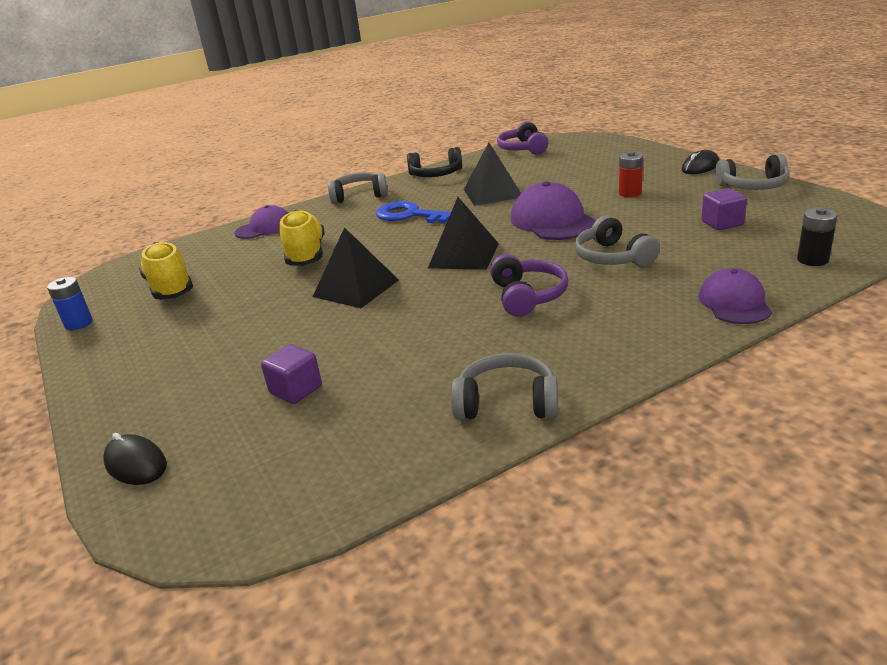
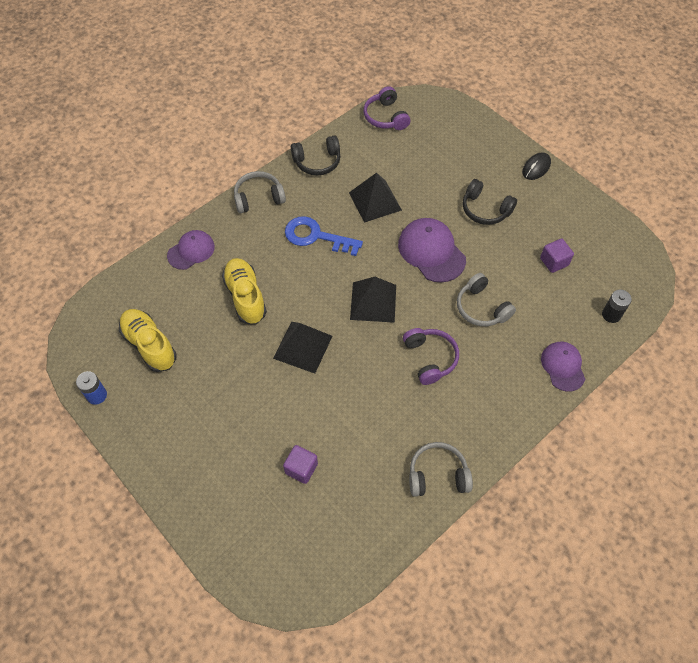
camera: 15 degrees left, 30 degrees up
(136, 464) = (226, 544): black mouse -> none
(630, 193) = (485, 209): red battery -> black headphones
(753, 186) = (575, 205): grey headphones -> none

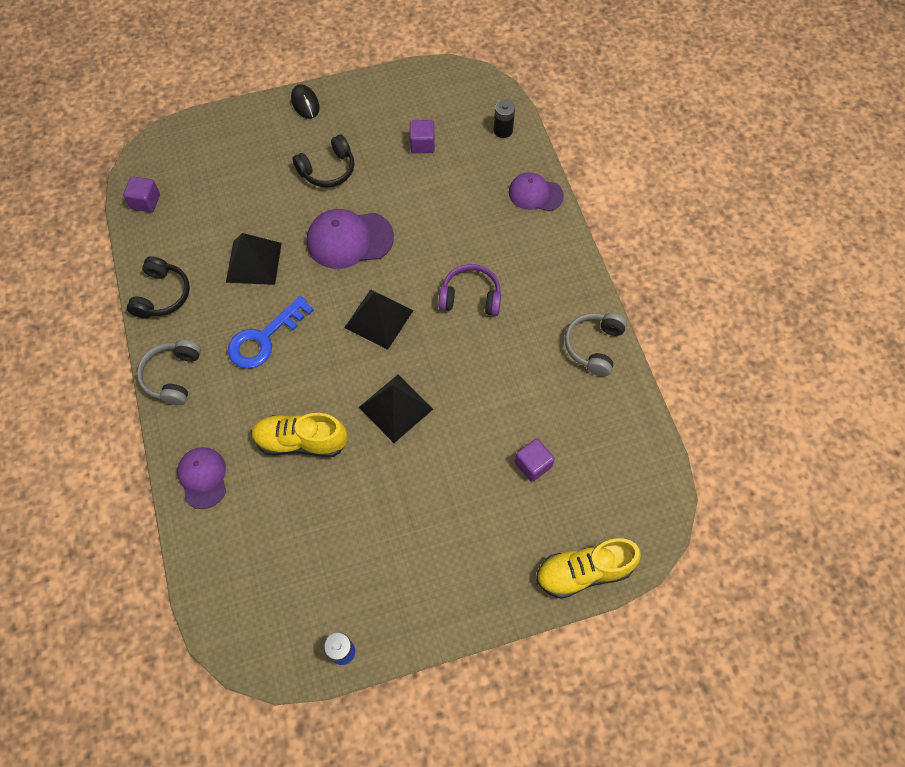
camera: 65 degrees left, 5 degrees up
(149, 345) = (307, 569): yellow shoe -> yellow shoe (584, 571)
(385, 117) = (145, 202): purple headphones -> purple cube
(481, 308) = (439, 227): grey headphones -> none

